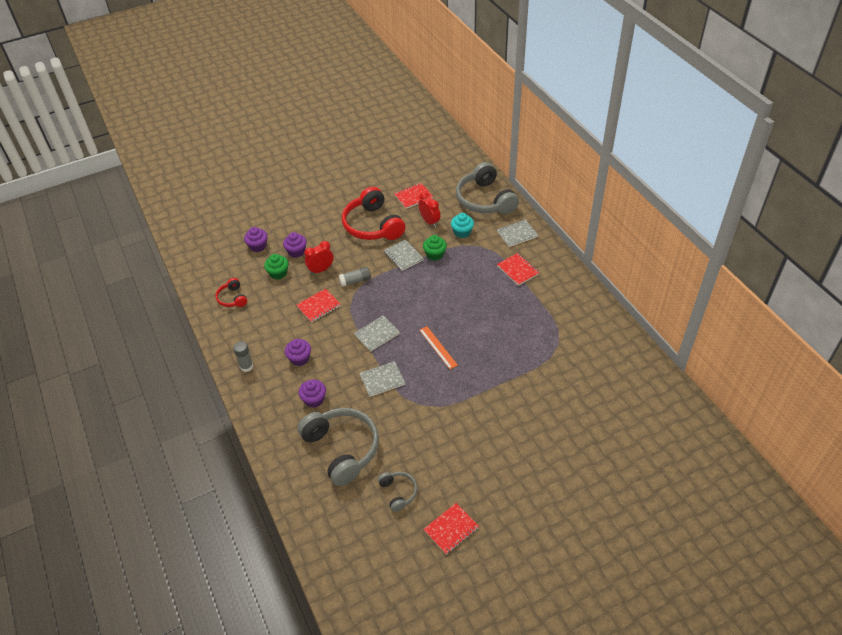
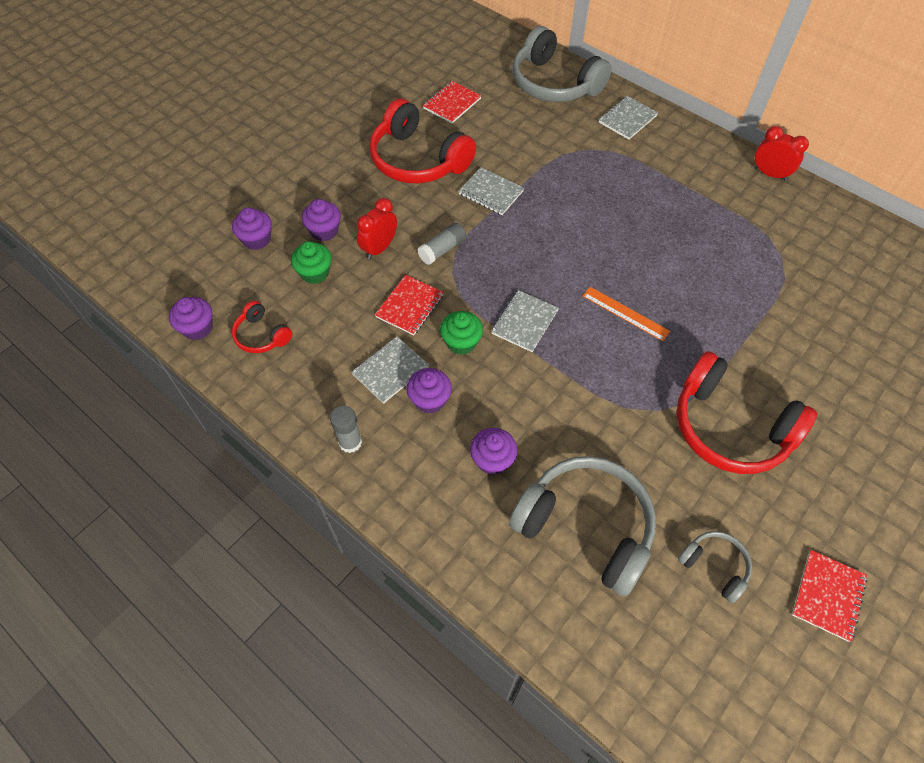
camera: 25 degrees left, 10 degrees up
(202, 284) = (197, 328): none -> purple cupcake
(382, 379) = (576, 391): grey notebook -> grey notebook (390, 370)
(429, 221) = (497, 133): red clock -> red clock (770, 174)
(435, 254) = (534, 178): green cupcake -> green cupcake (461, 342)
(457, 427) = (730, 427): none -> red headphones
(462, 232) = (552, 136): turquoise cupcake -> none
(518, 270) = (661, 168): red notebook -> none

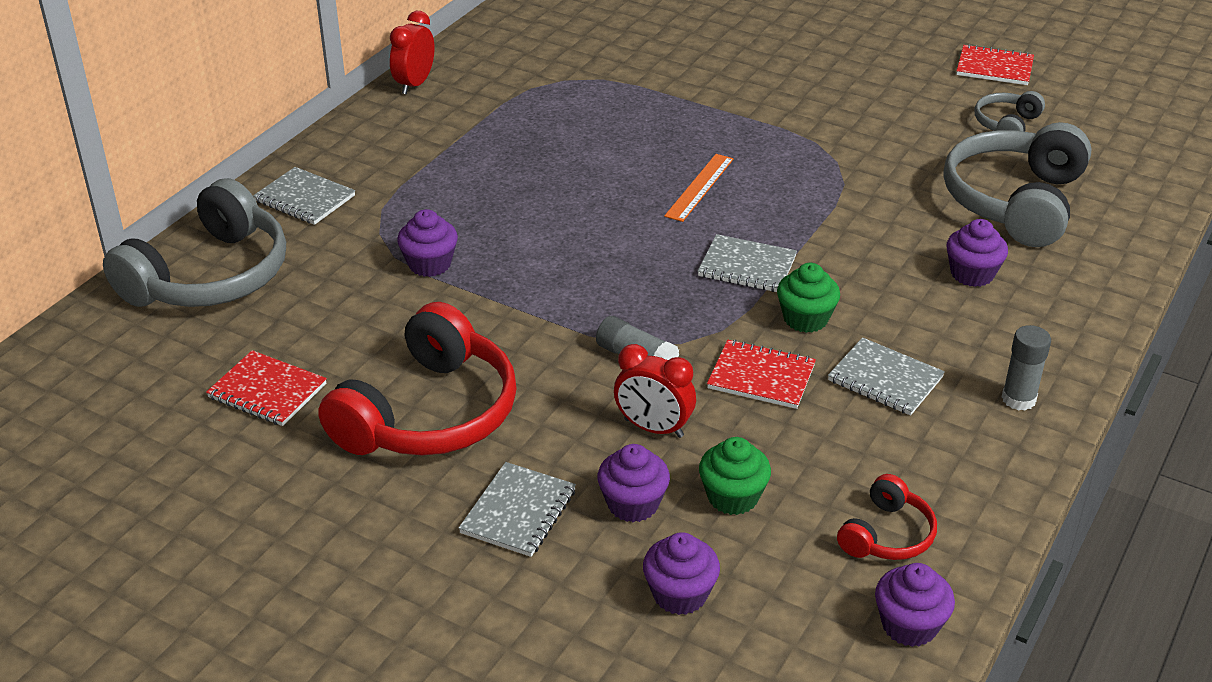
camera: 100 degrees left, 20 degrees down
(430, 400) = (913, 336): purple cupcake -> purple cupcake (429, 264)
(491, 193) = (497, 321): grey notebook -> grey notebook (518, 512)
(730, 427) = (835, 115): red headphones -> none

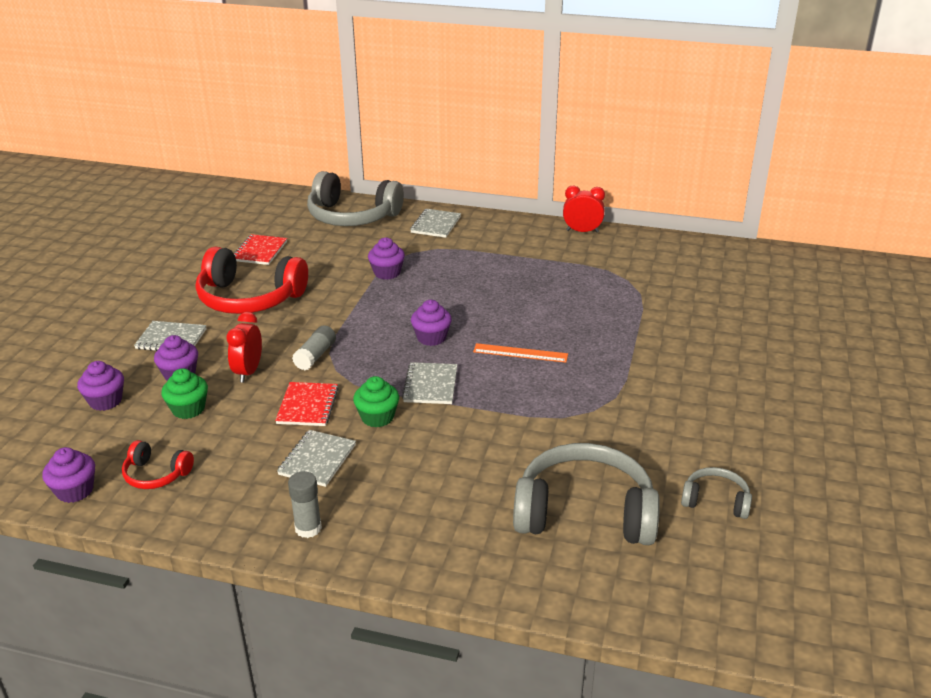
camera: 75 degrees right, 5 degrees down
(972, 274) = (464, 494): purple cupcake -> purple cupcake (431, 337)
(994, 67) = (819, 487): red notebook -> none

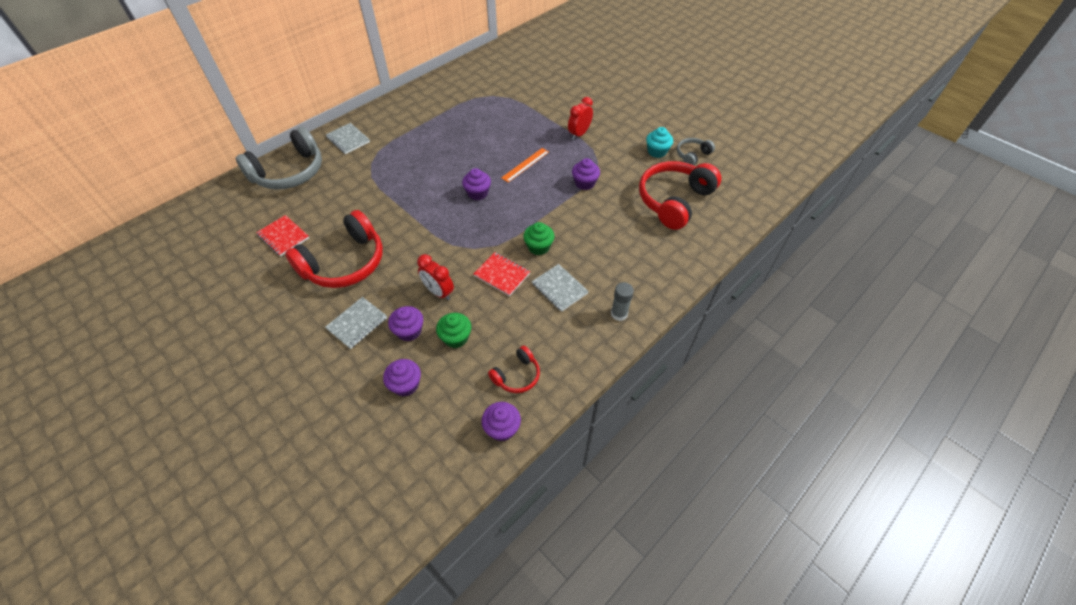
camera: 60 degrees left, 20 degrees up
(315, 356) = (450, 252): grey glue stick -> none
(387, 273) = (384, 184): purple cupcake -> purple cupcake (585, 183)
(430, 385) = (525, 212): grey notebook -> none
(582, 231) = (425, 87): red clock -> red clock (579, 134)
(584, 513) = (674, 201): grey headphones -> red headphones
(681, 460) = (657, 151): none -> turquoise cupcake

